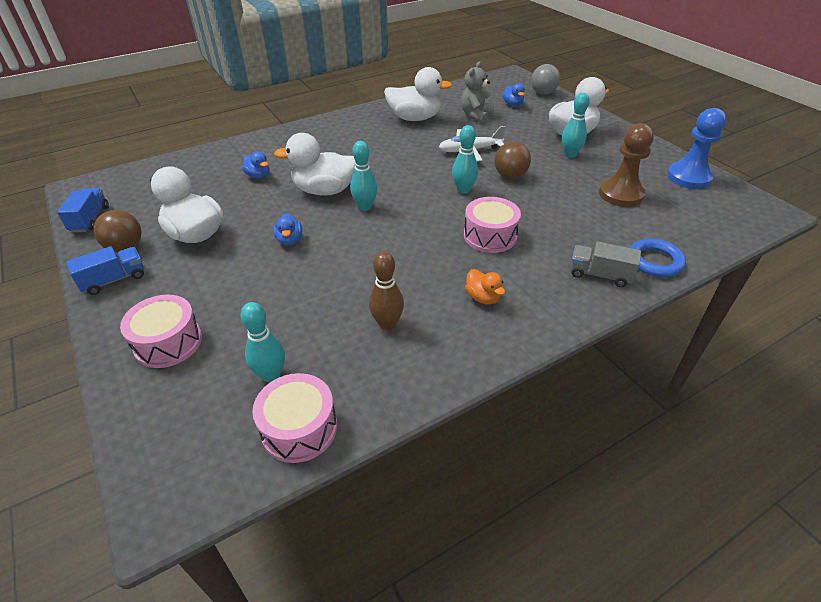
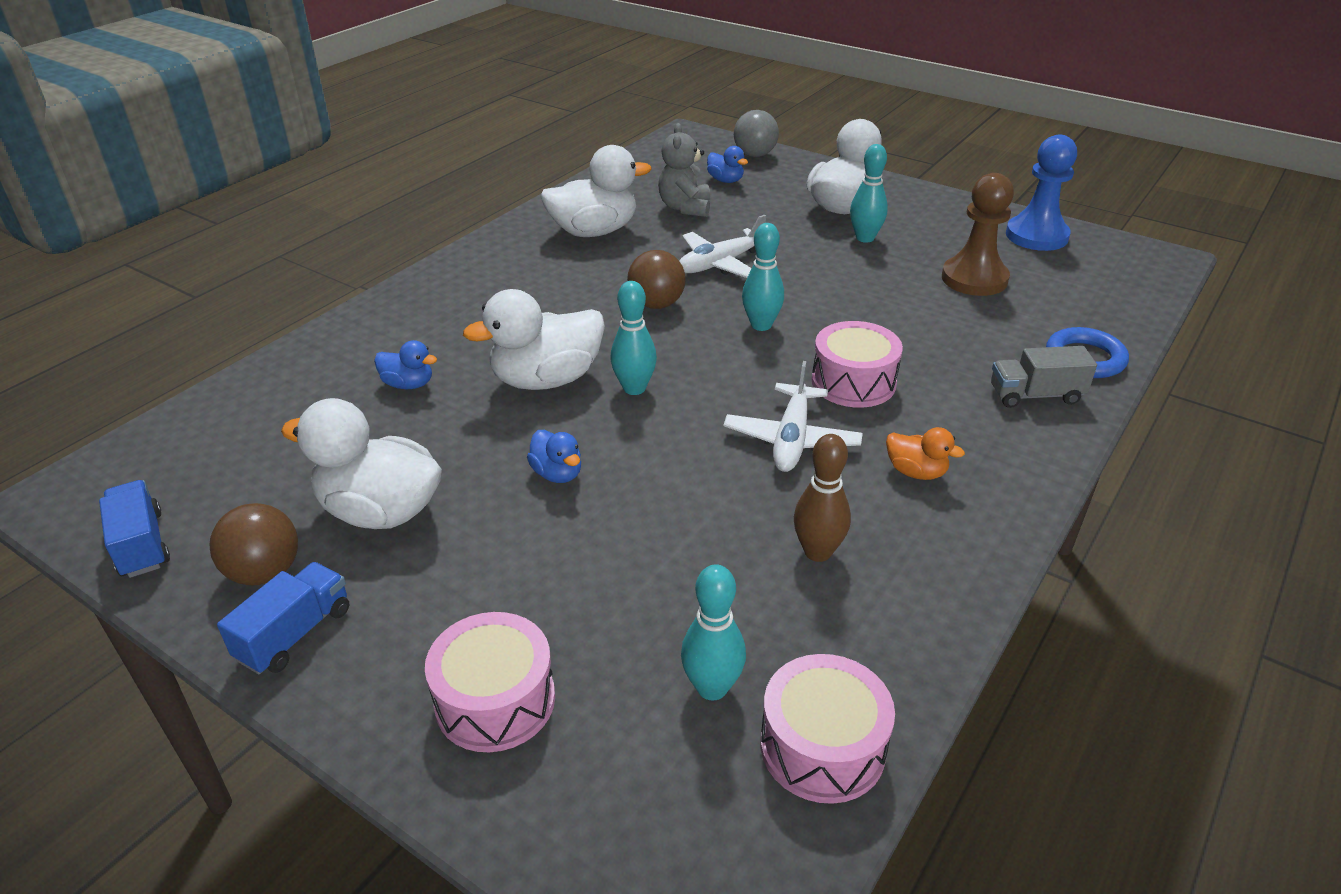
camera: 25 degrees left, 5 degrees down
(426, 258) = (792, 439): none -> white plane
(510, 176) = (809, 288): brown ball -> brown ball (656, 304)

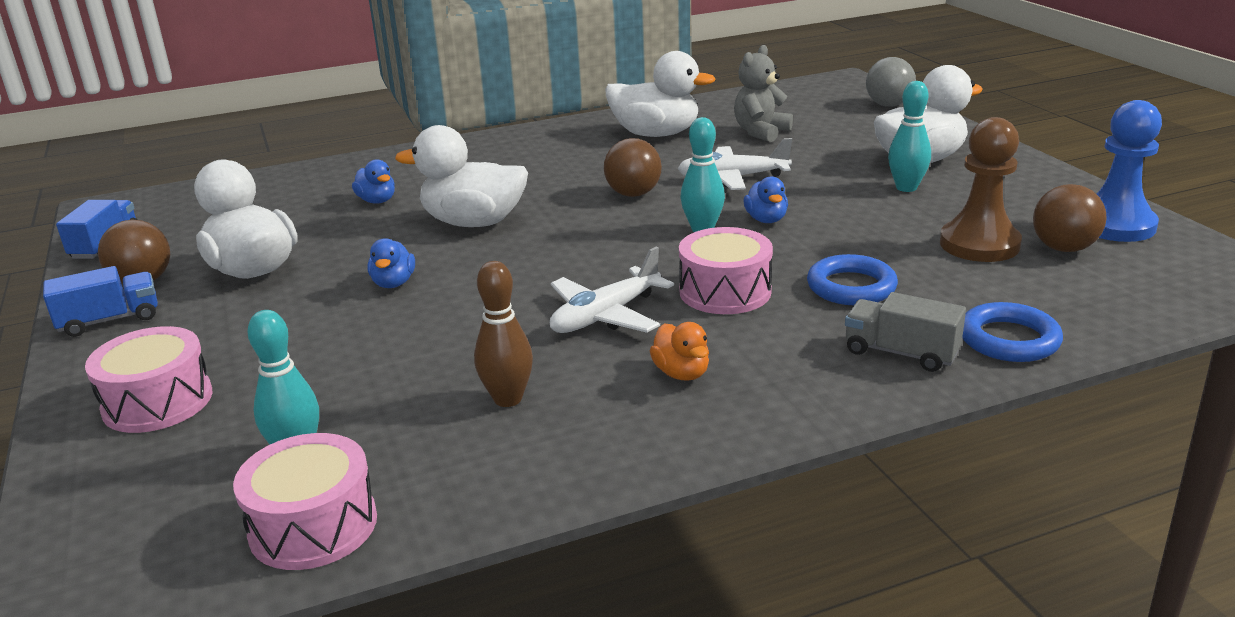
camera: 35 degrees right, 10 degrees down
(634, 388) = (530, 245): turquoise bowling pin -> none
(725, 180) = (830, 119): blue duck -> blue duck (766, 220)
(936, 347) = (851, 287): none -> blue ring
(1029, 266) = (1063, 248): none -> brown ball

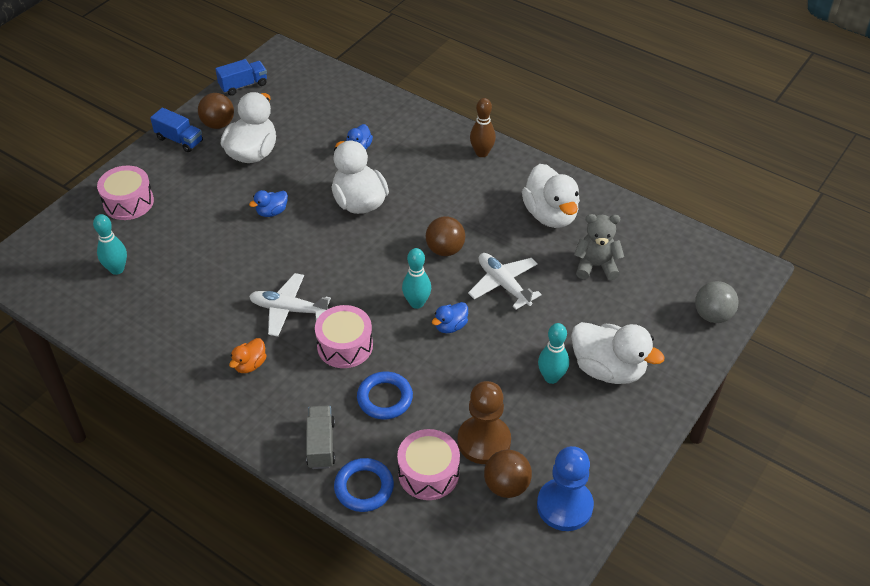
camera: 55 degrees right, 20 degrees up
(313, 525) = (76, 304): pink drum -> pink drum (428, 473)
(508, 399) = (193, 313): brown bowling pin -> brown bowling pin (482, 153)

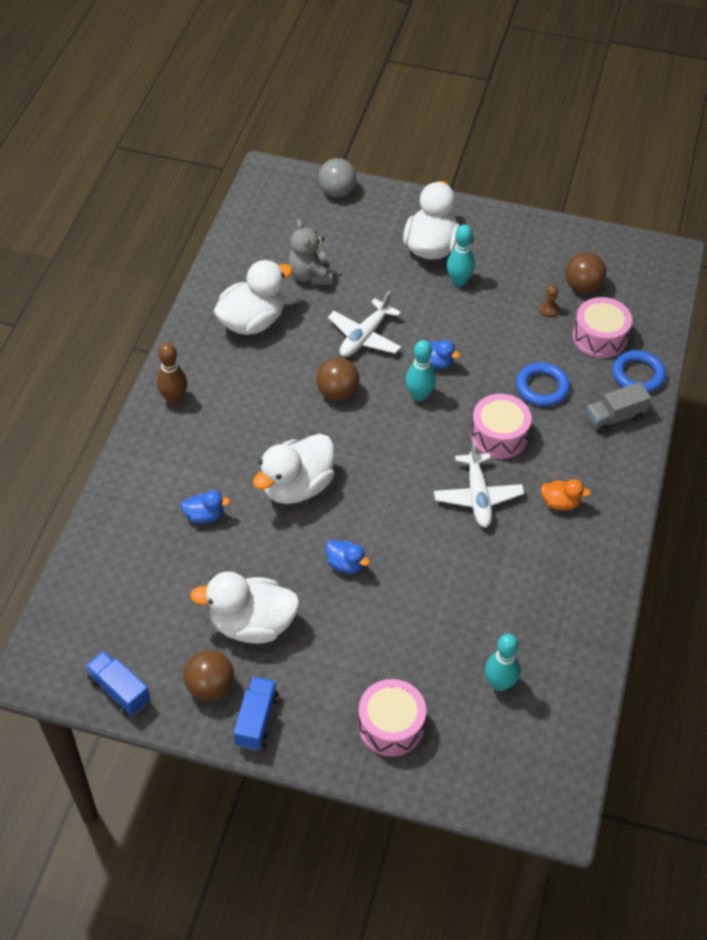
camera: 110 degrees left, 5 degrees up
(484, 441) = (548, 310): brown pawn -> brown pawn, size x0.41
(564, 506) = (580, 249): blue pawn -> none

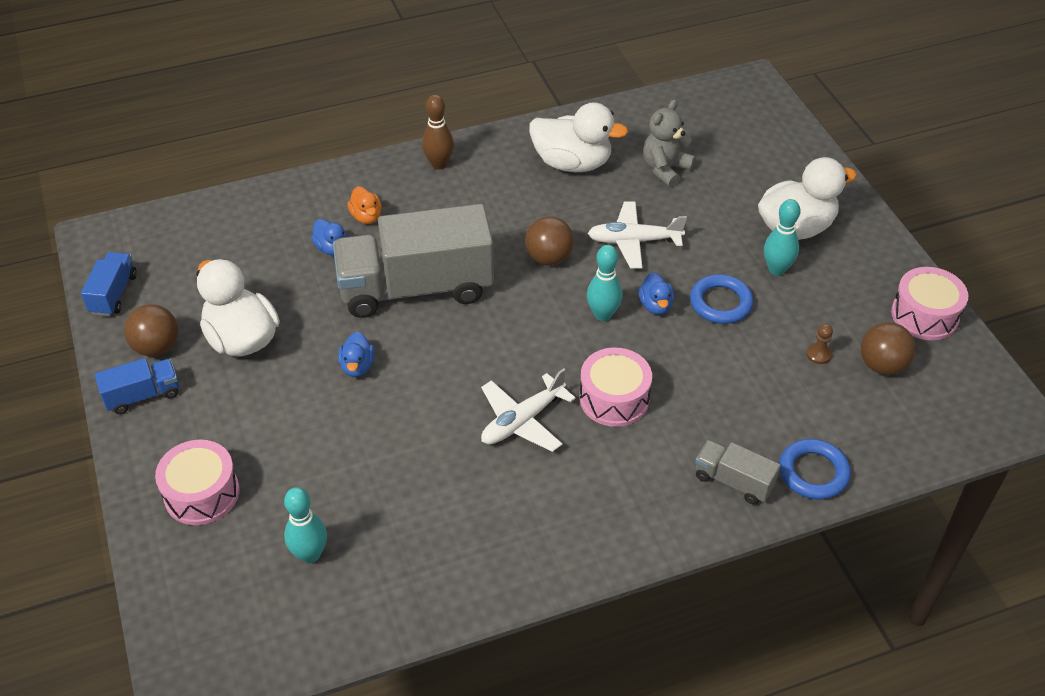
camera: 55 degrees right, 5 degrees down
(297, 486) = (416, 288): white duck -> grey truck
(337, 192) = (785, 133): grey ball -> none
(542, 387) = (710, 401): blue ring -> blue ring (720, 303)
(560, 503) = (575, 491): orange duck -> orange duck (366, 217)
(599, 337) = (829, 414): pink drum -> pink drum (924, 315)

